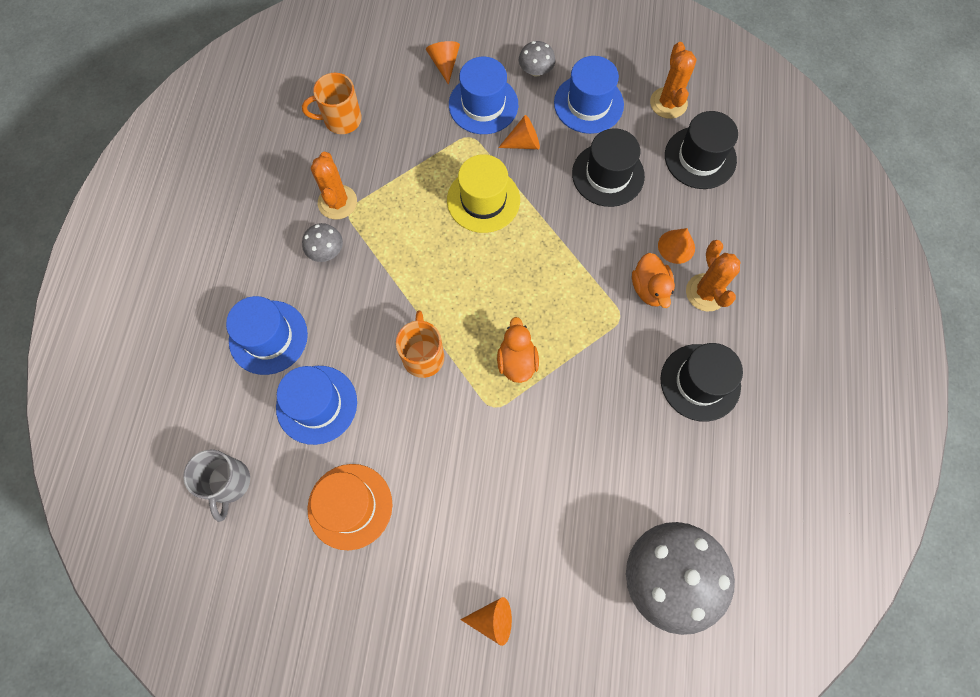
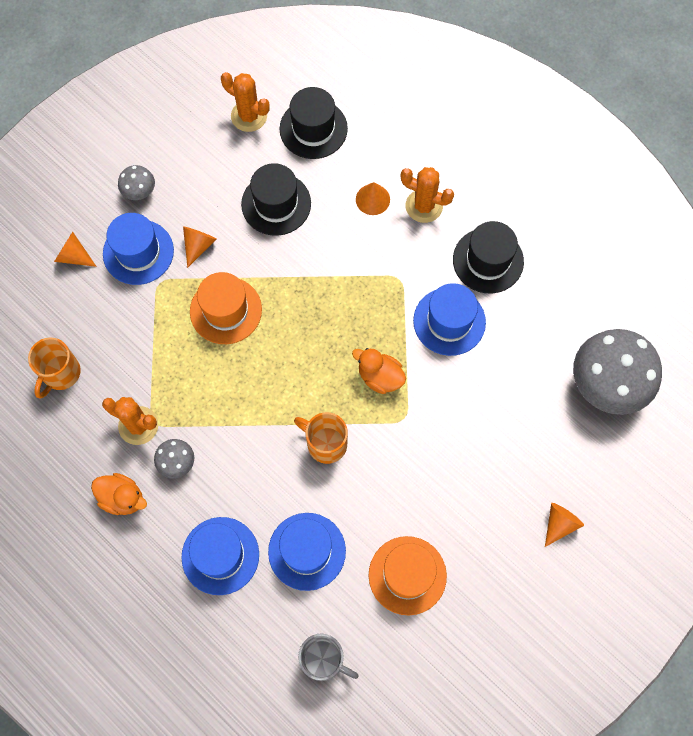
camera: 55 degrees left, 0 degrees up
(483, 200) = (226, 310): yellow hat -> orange hat
(588, 104) = (202, 173): blue hat -> blue hat (449, 321)
(650, 289) = (392, 242): orange duck -> orange duck (122, 498)

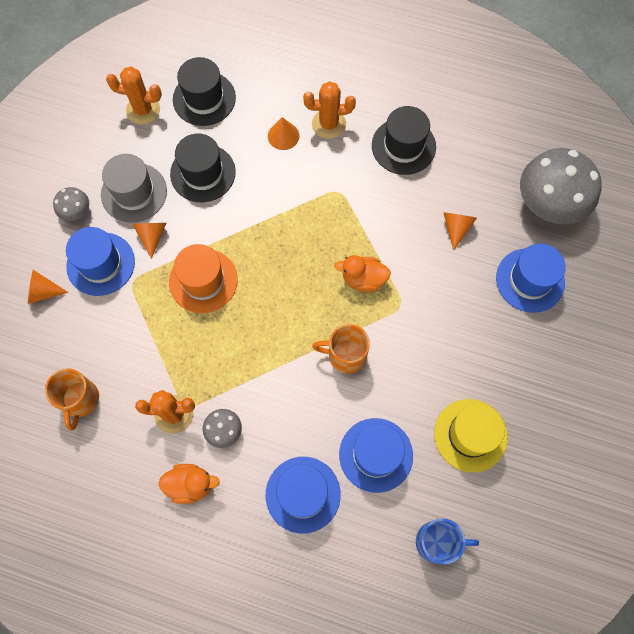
camera: 25 degrees left, 0 degrees up
(201, 195) = (134, 193): none -> grey hat
(324, 660) = (437, 542): grey mug -> blue mug
(407, 575) = (470, 435): orange hat -> yellow hat
(449, 321) = (397, 209): blue hat -> blue hat (530, 280)
(559, 524) = (571, 334): orange cone -> orange cone (456, 228)

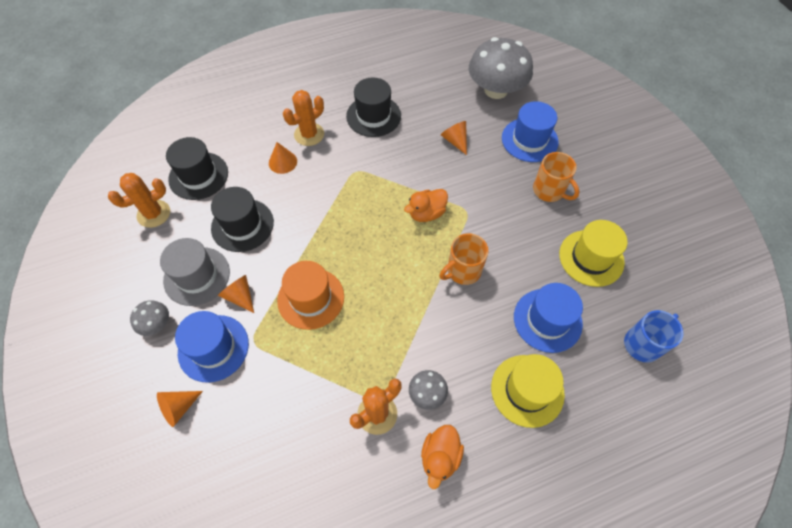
camera: 40 degrees left, 10 degrees down
(80, 400) = (288, 469): orange mug -> orange mug (549, 191)
(190, 484) = (440, 457): orange duck -> orange duck turned 150 degrees clockwise
(303, 494) = (527, 390): blue hat -> yellow hat

